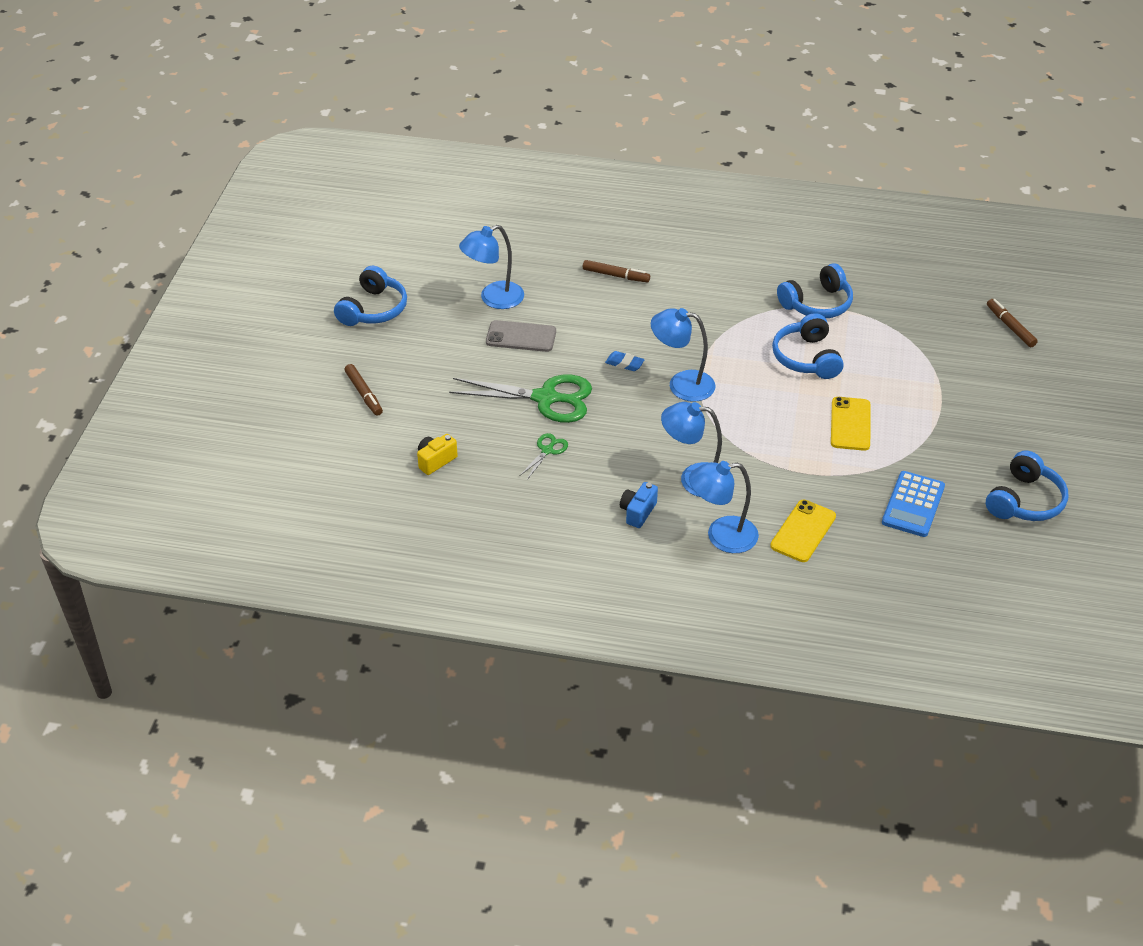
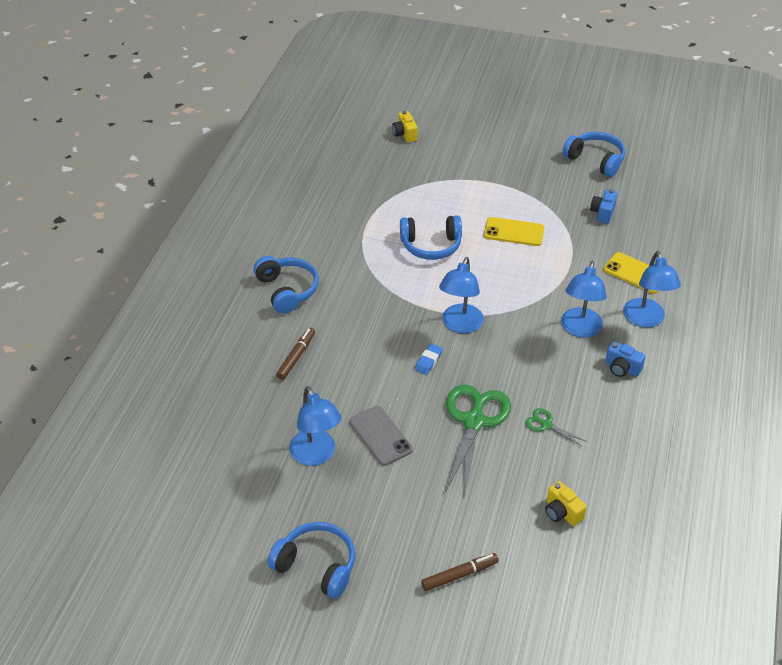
camera: 85 degrees left, 0 degrees up
(521, 337) = (380, 436): grey phone -> grey phone turned 45 degrees counterclockwise
(817, 304) = (361, 230): blue headphones -> blue headphones (287, 290)
(913, 505) = (603, 213): blue calculator -> blue camera
(1010, 327) = (405, 134): brown marker -> yellow camera

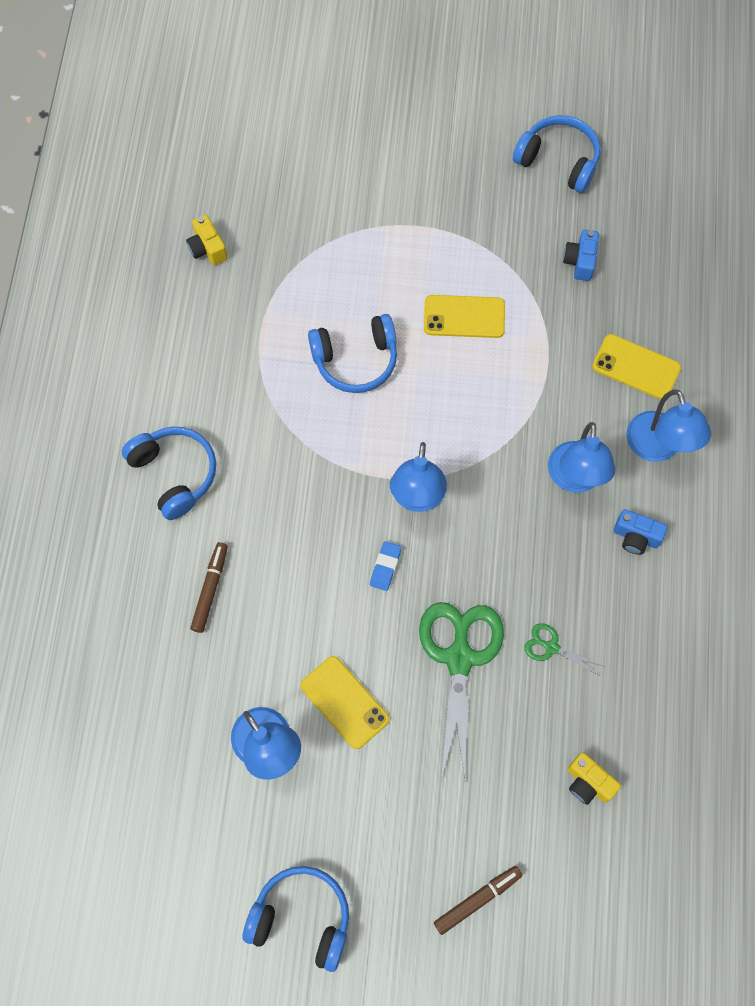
camera: 10 degrees left, 25 degrees up
(380, 436) = (344, 702): grey phone -> yellow phone
(405, 134) = (283, 149): yellow camera -> yellow camera (207, 248)

